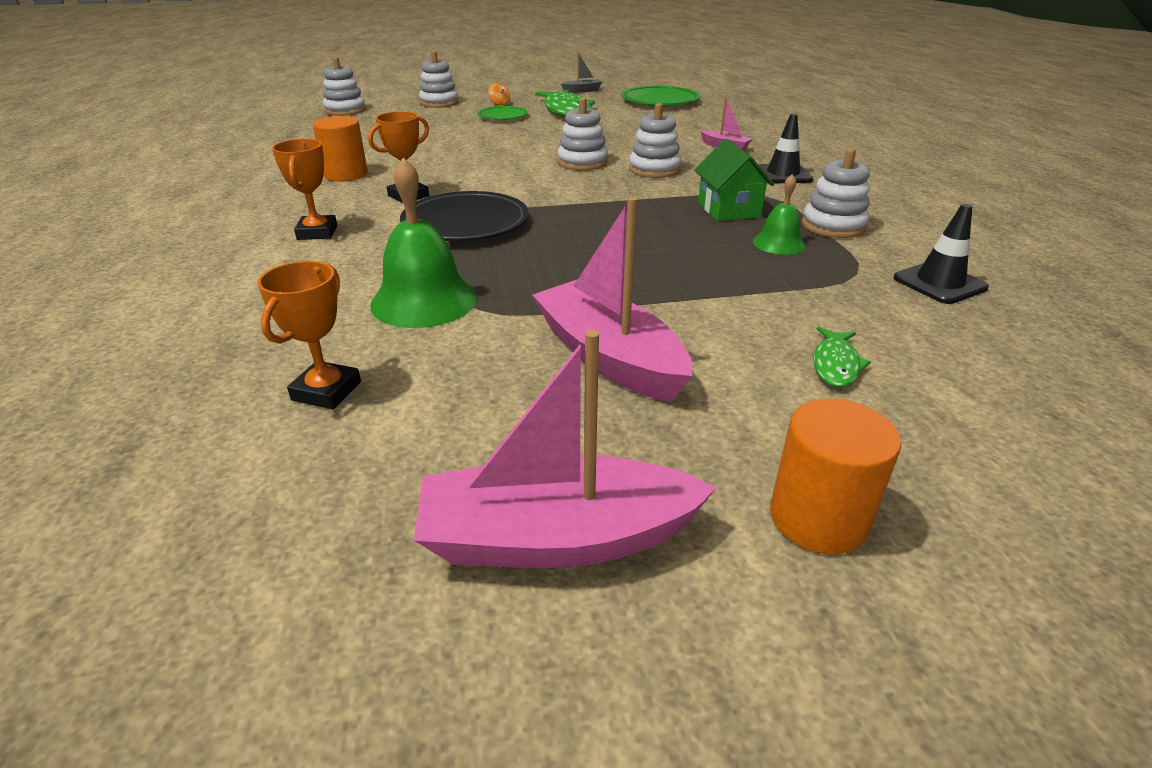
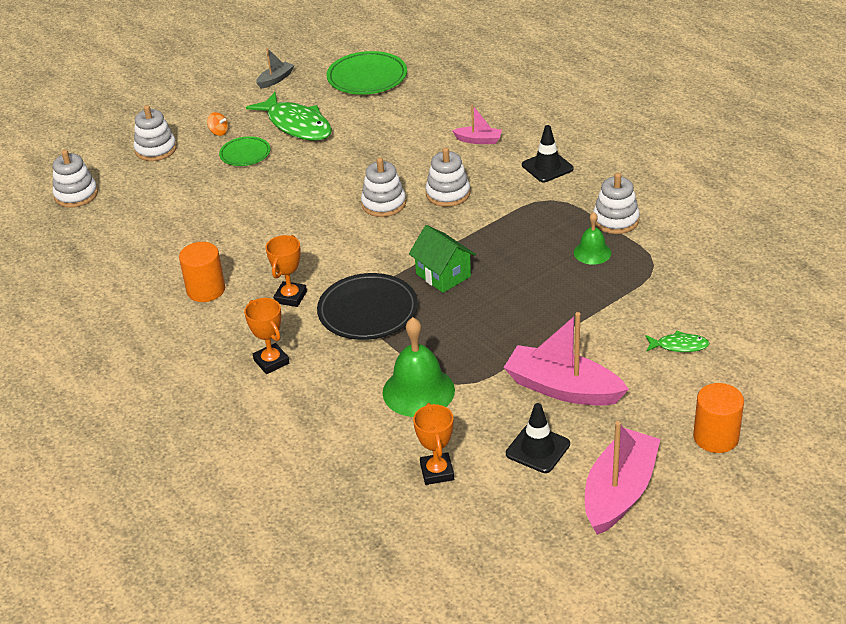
camera: 25 degrees left, 5 degrees up
(556, 537) = (619, 492): pink boat -> pink boat turned 150 degrees clockwise
(728, 210) = (537, 227): green house -> green house (443, 275)
(835, 365) = (679, 346): green fish -> green fish turned 75 degrees counterclockwise
(939, 283) = (703, 256): black traffic cone -> black traffic cone (537, 449)

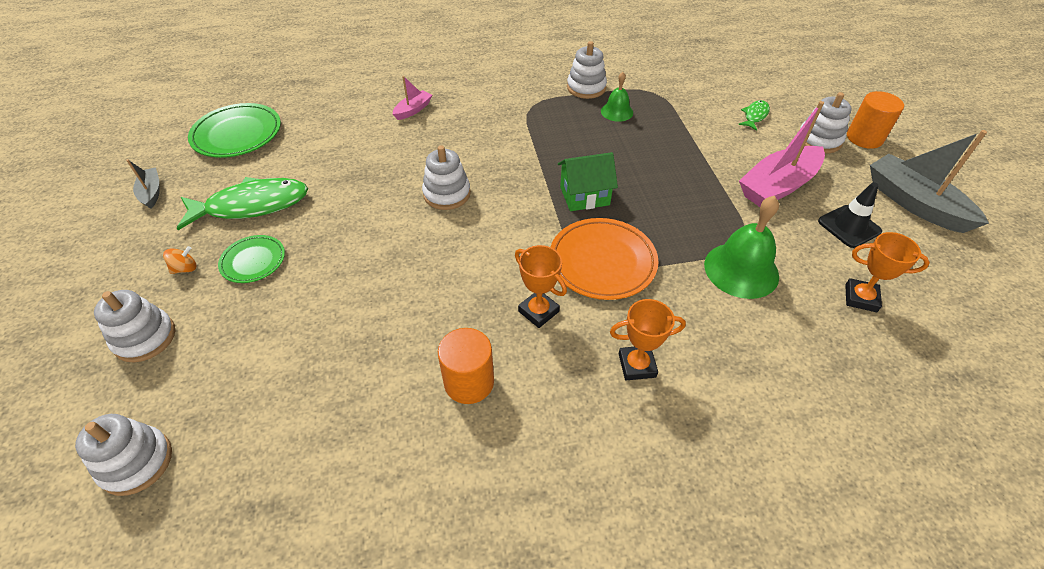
camera: 65 degrees left, 10 degrees up
(368, 311) = (602, 262): black plate -> orange plate
(448, 194) = (471, 152): white stacking toy -> white stacking toy (819, 140)
(547, 167) = (488, 92): black traffic cone -> none
(619, 492) = (914, 203): pink boat -> grey boat

